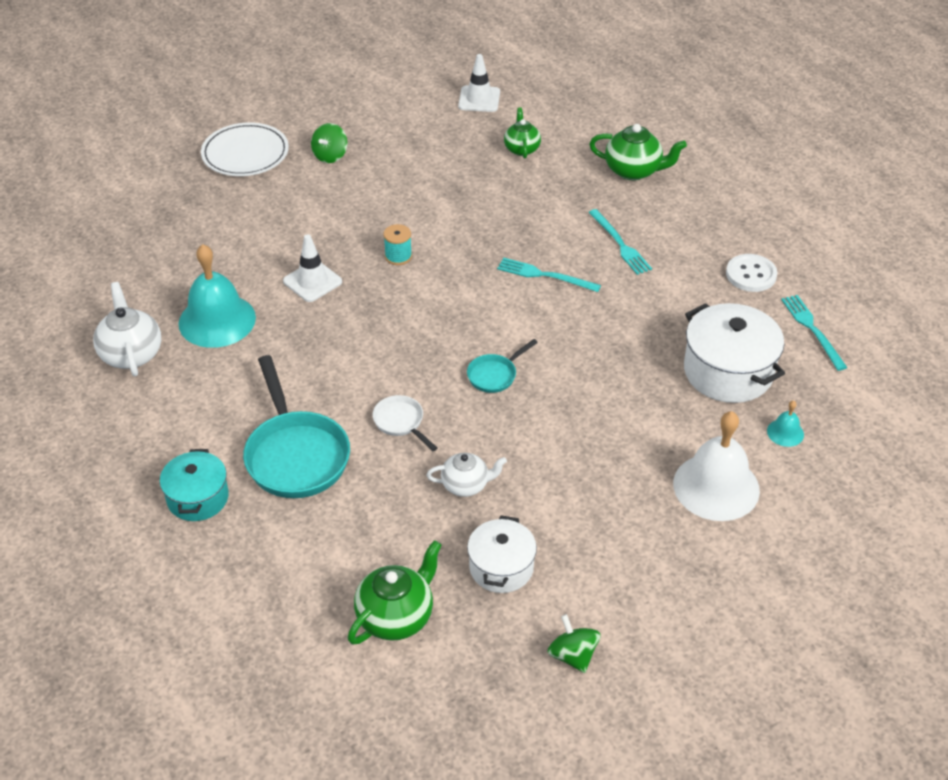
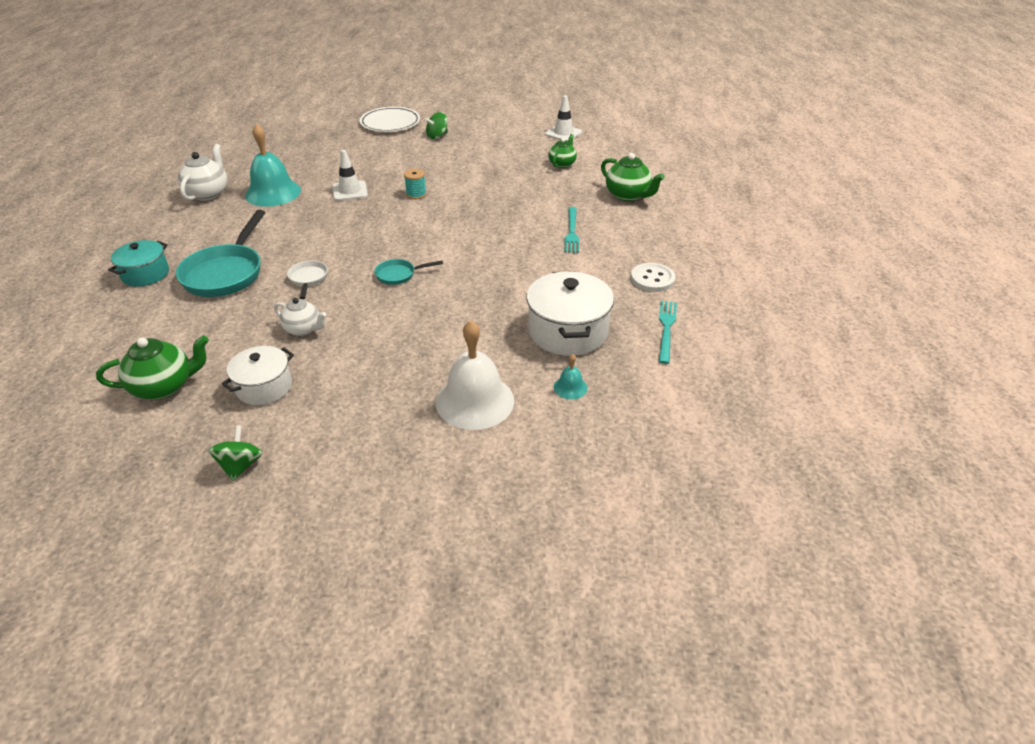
camera: 30 degrees right, 5 degrees down
(544, 275) = (498, 232): turquoise fork -> none

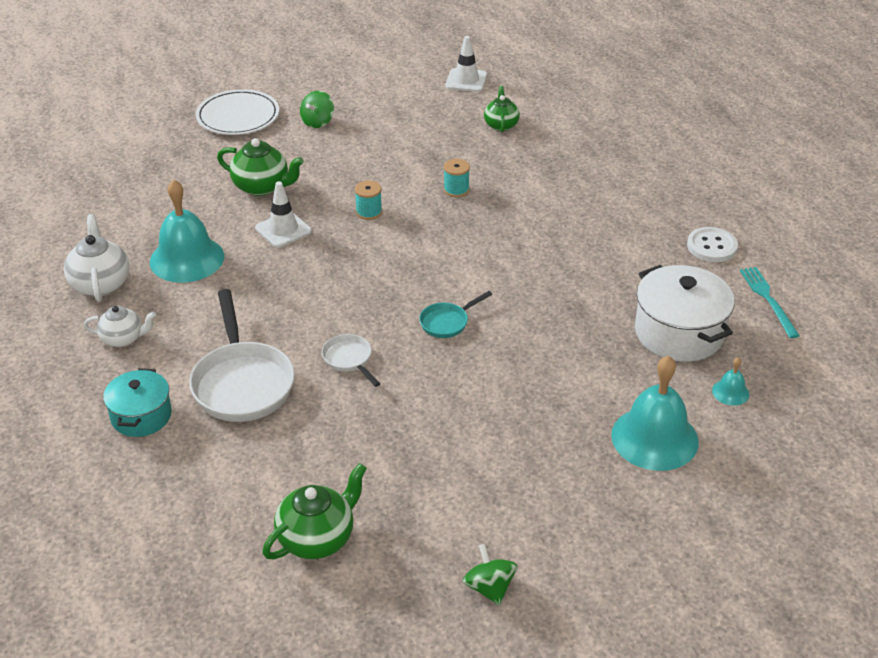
camera: 25 degrees left, 0 degrees up
(226, 273) = (242, 383): turquoise pan -> white pan
(264, 387) = (428, 499): white pot -> none
(303, 329) = (404, 421): white teapot -> white teapot (123, 339)
(475, 401) = (654, 438): white bell -> turquoise bell
(490, 195) = (456, 190): none -> turquoise spool
(572, 232) = (585, 212): turquoise fork -> none
(628, 195) = (607, 149): green teapot -> green teapot (262, 187)

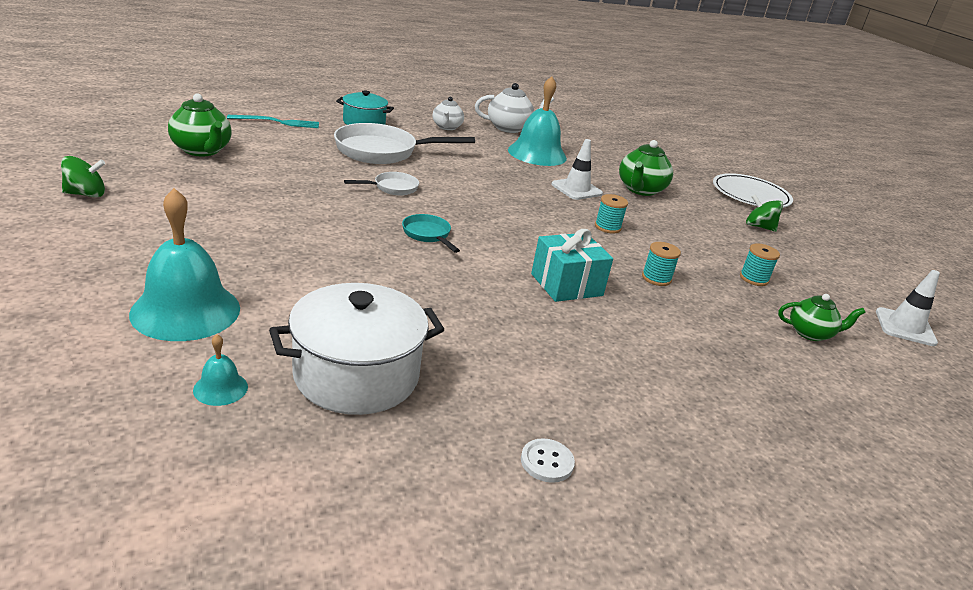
camera: 90 degrees right, 10 degrees down
(427, 139) = (753, 278): none -> turquoise spool
(495, 238) = (566, 285): none -> turquoise gift
(711, 246) = (547, 462): white button -> white button, size x0.66
(768, 299) = (401, 490): turquoise fork -> turquoise fork (277, 122)

